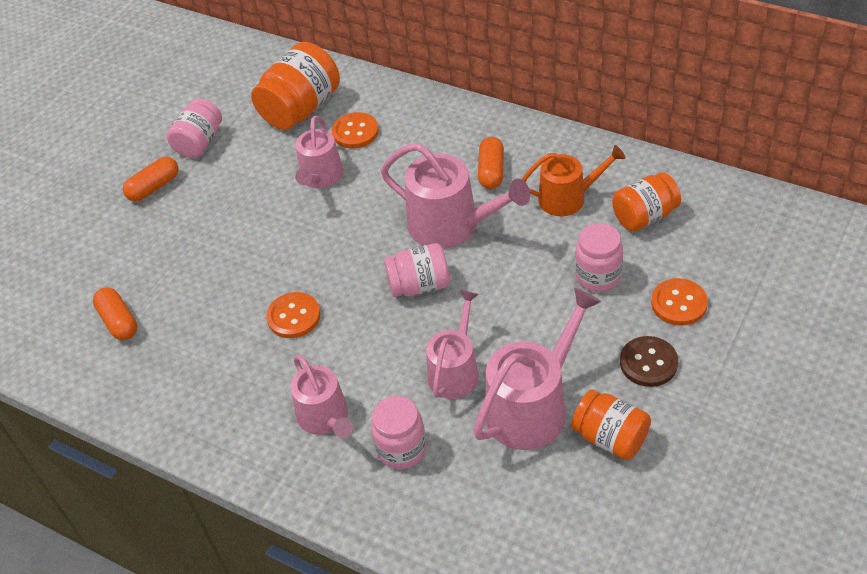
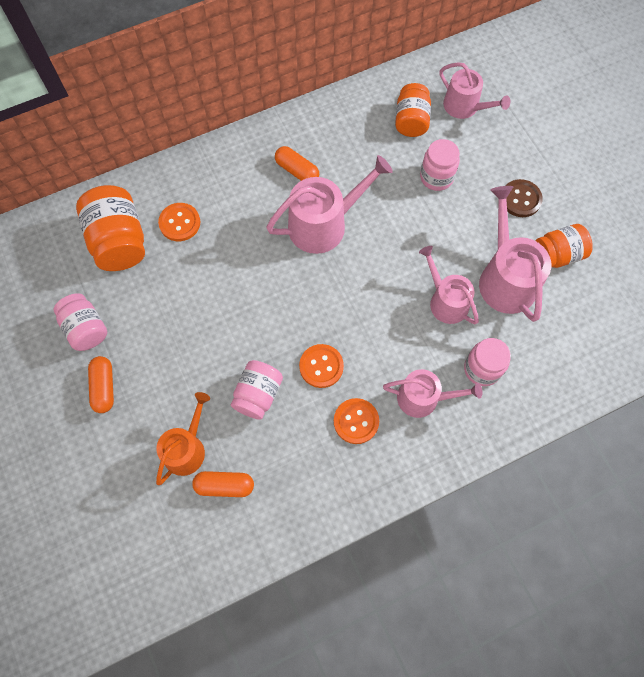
camera: 60 degrees left, 20 degrees up
(320, 177) = (204, 271): pink watering can -> pink watering can (465, 107)
(419, 285) = (359, 275): pink jar -> pink jar (258, 394)
(568, 198) = (360, 147): orange watering can -> orange watering can (187, 448)
(679, 303) = (491, 154): orange button -> orange button (356, 421)

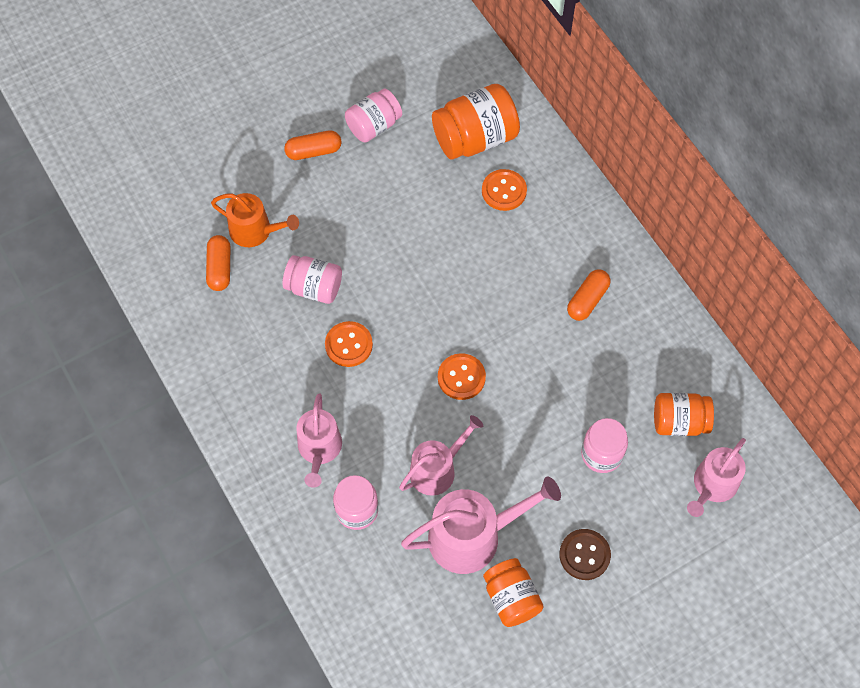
camera: 85 degrees right, 5 degrees down
(324, 224) = (520, 334): pink watering can -> none
(356, 421) = (290, 383): orange button -> orange button (461, 377)

